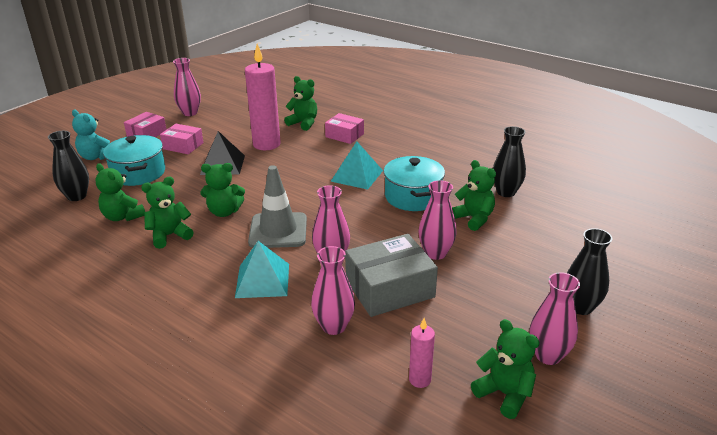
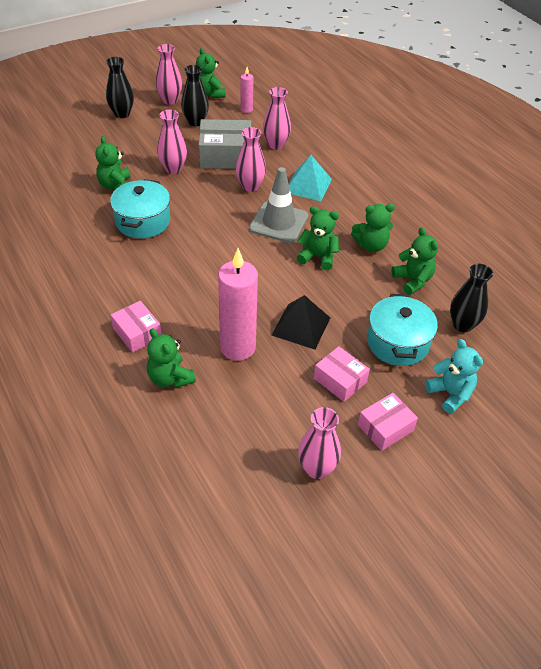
camera: 160 degrees left, 15 degrees up
(357, 176) = (172, 263): turquoise pyramid -> none
(506, 192) = (61, 201): black vase -> black vase (195, 122)

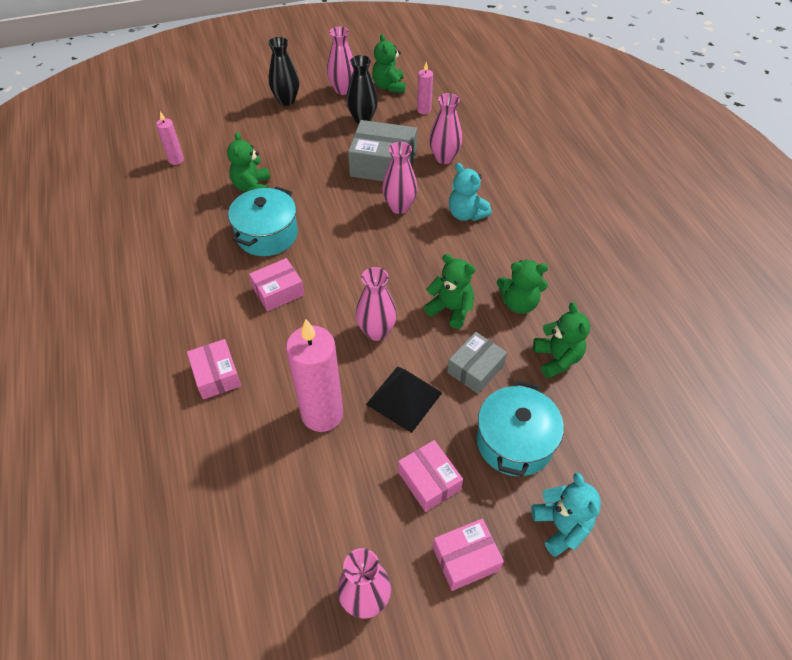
camera: 15 degrees right, 5 degrees up
(37, 172) = (176, 160): none -> pink candle
(168, 263) = (278, 291): none -> pink box
(170, 378) = (234, 440): green teddy bear -> none
(173, 168) = (320, 173): pink vase -> pink vase (376, 331)
(278, 222) = (418, 257): grey traffic cone -> none
(308, 185) = (466, 214): turquoise pyramid -> turquoise teddy bear
(351, 297) = (475, 369): none -> grey box
(462, 325) = (603, 431): black vase -> none

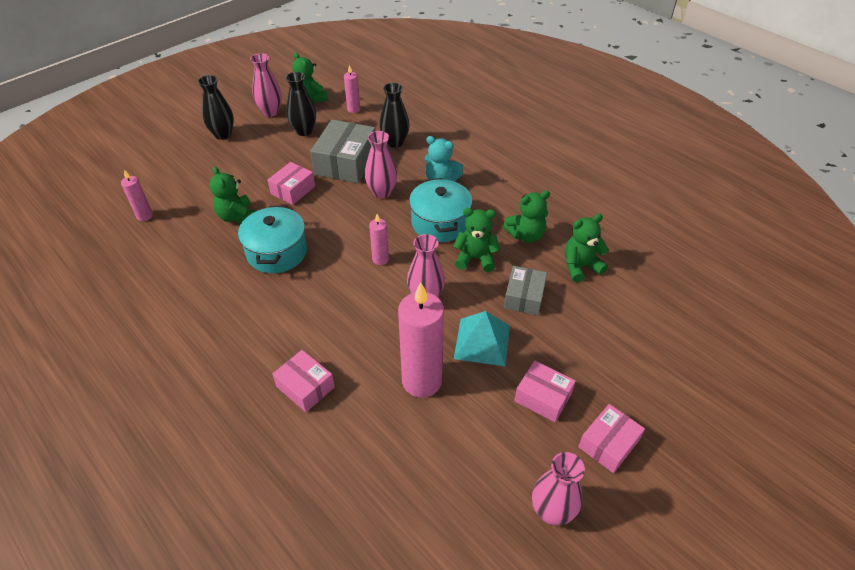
camera: 25 degrees left, 5 degrees down
(278, 291) = (318, 296): pink box -> pink box (293, 190)
(357, 276) = (380, 259): none -> pink candle
(383, 164) = (346, 162): grey box -> grey box turned 60 degrees counterclockwise
(404, 398) = (482, 342): black pyramid -> turquoise pyramid
(444, 158) = (395, 142): pink vase -> black vase
(514, 442) = (588, 340): turquoise pot -> turquoise pot (440, 223)
(557, 359) = (580, 266): green teddy bear -> green teddy bear turned 75 degrees counterclockwise
(561, 526) = (661, 388): turquoise teddy bear -> none

